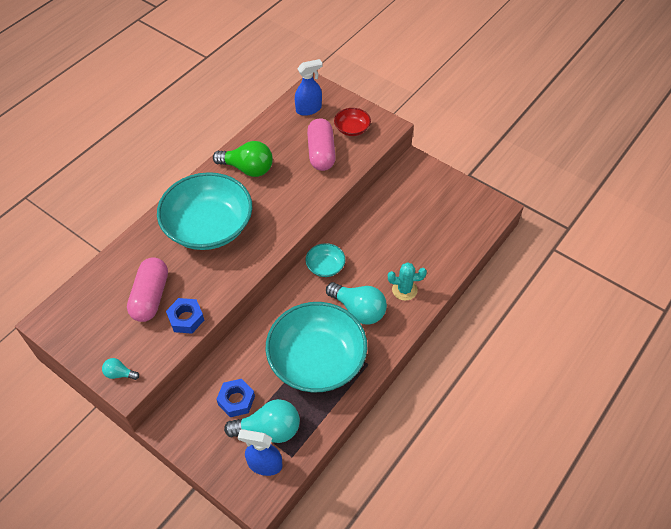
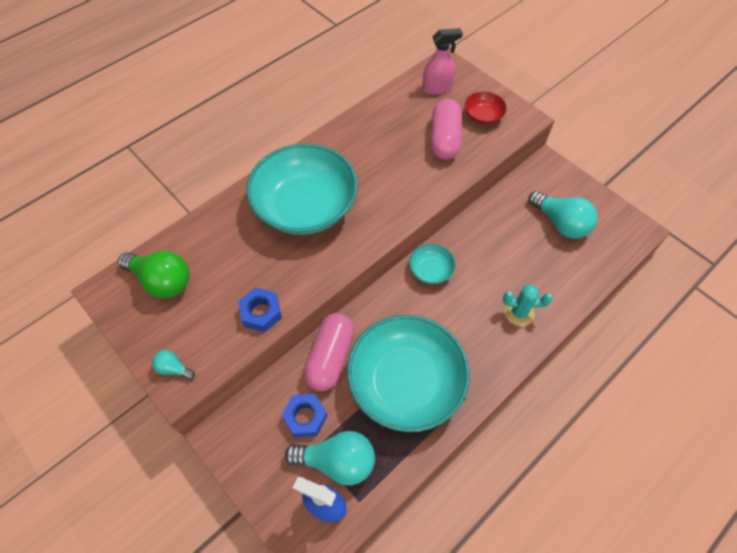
camera: 10 degrees right, 5 degrees up
(150, 297) = (226, 280): pink capsule -> pink capsule (330, 357)
(248, 169) = (359, 146): green light bulb -> green light bulb (162, 281)
(309, 109) = (437, 88): blue spray bottle -> pink spray bottle
(358, 310) = (462, 329): turquoise light bulb -> turquoise light bulb (560, 223)

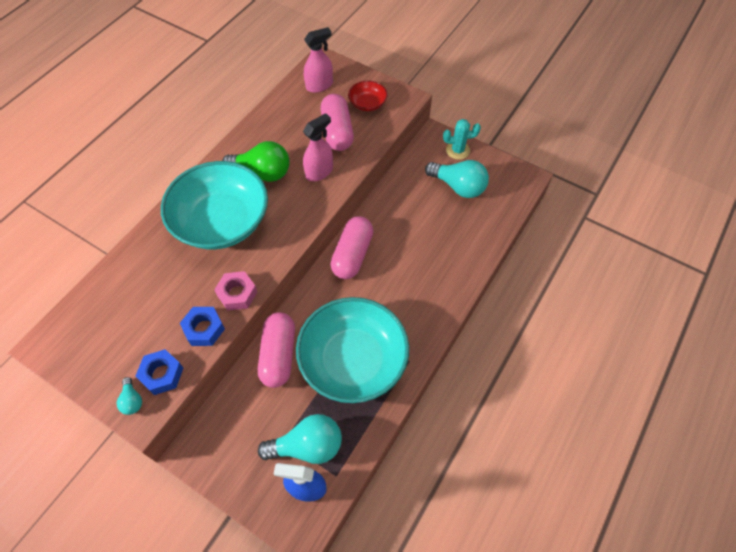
camera: 15 degrees left, 0 degrees up
(162, 281) = (99, 322): green light bulb -> green light bulb (262, 172)
(173, 368) = (132, 400): turquoise light bulb -> turquoise light bulb turned 120 degrees counterclockwise
(303, 284) = (237, 294): none -> pink nut
(305, 417) = (268, 415): blue nut -> blue nut (162, 374)
(416, 177) = (319, 172): none -> pink spray bottle
(430, 270) = (352, 255): turquoise bowl -> pink capsule
(519, 313) = (439, 274): turquoise cactus -> turquoise cactus (458, 150)

